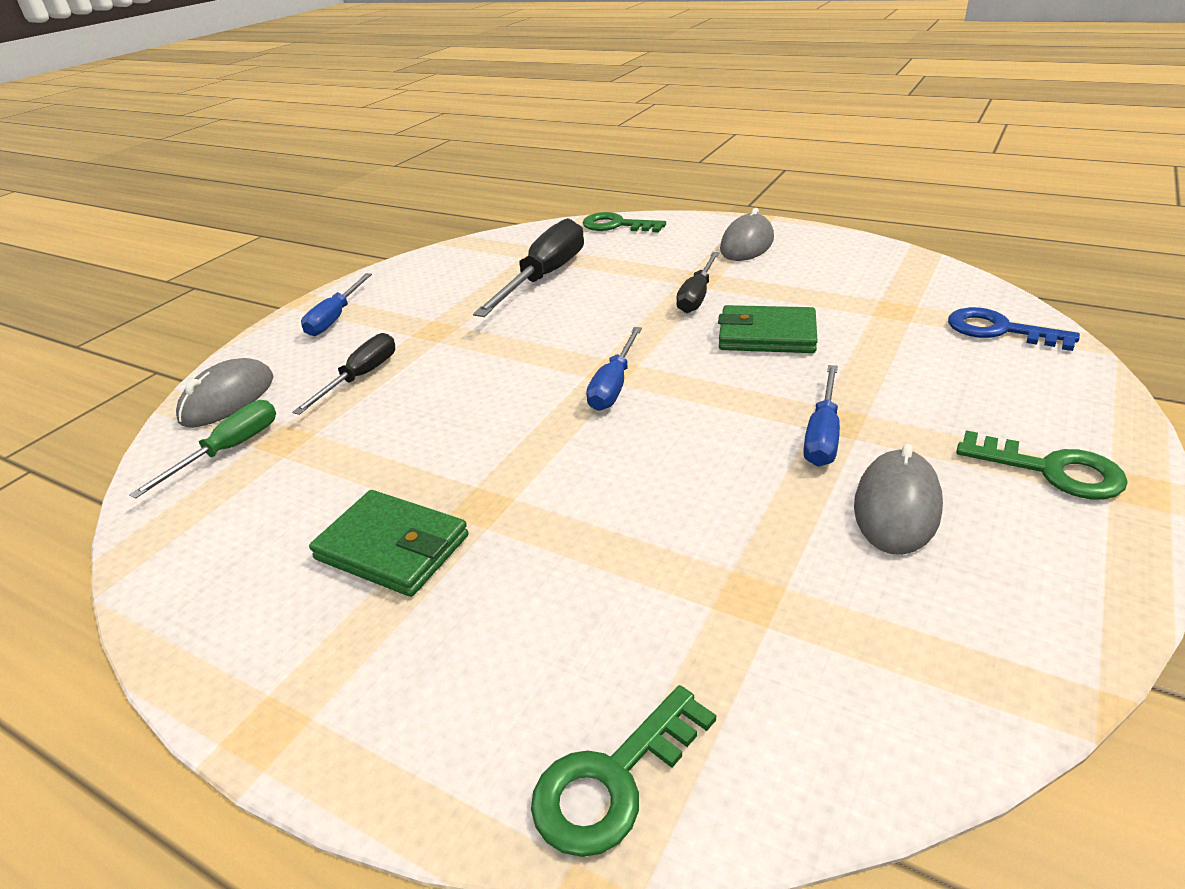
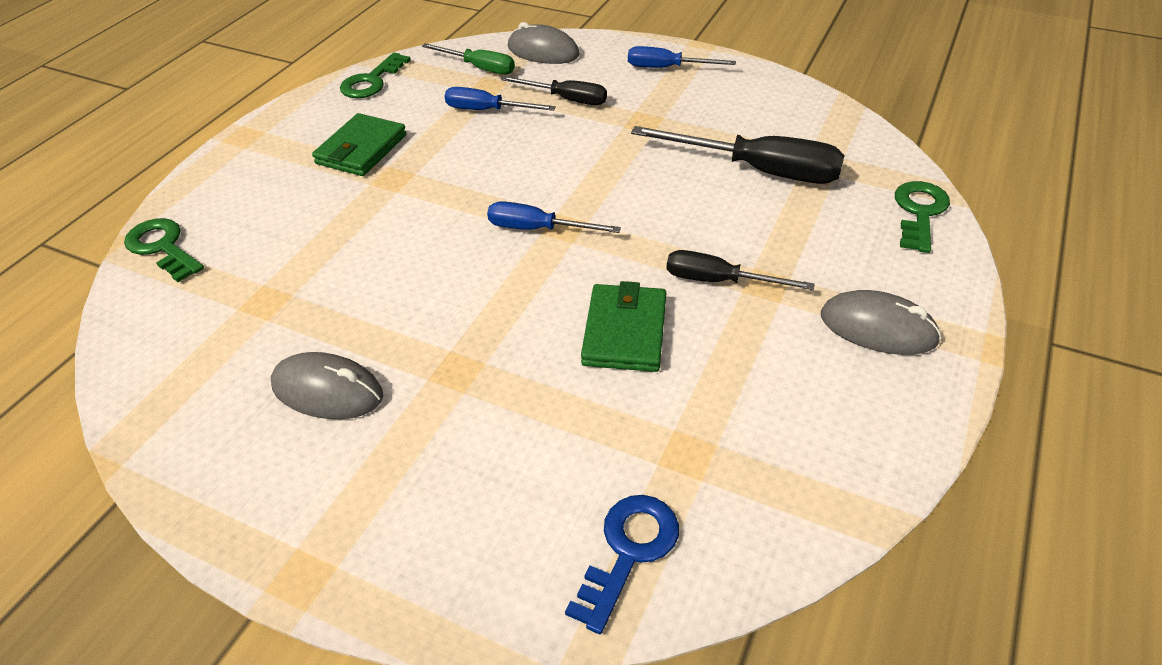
camera: 85 degrees right, 10 degrees up
(822, 434) = (437, 356): blue screwdriver -> blue screwdriver (487, 110)
(1051, 470) = (345, 513): green key -> green key (372, 81)

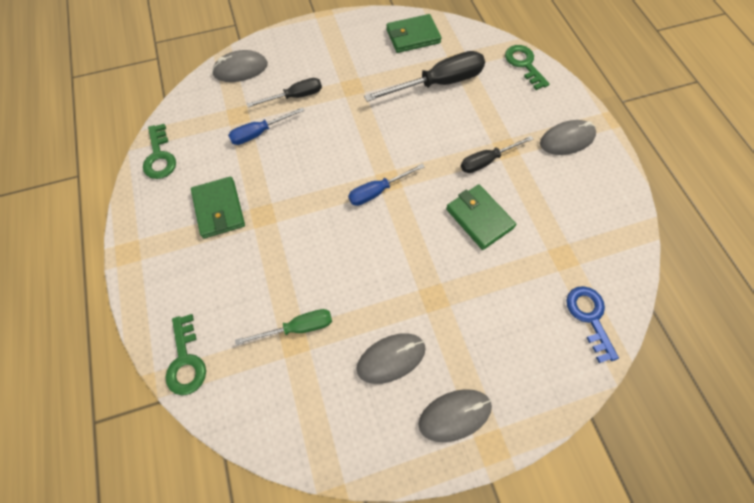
camera: 45 degrees left, 20 degrees up
(163, 247) = (186, 360): green key -> green key turned 105 degrees counterclockwise
(310, 504) = (455, 415): none -> grey mouse
(479, 68) = (216, 105): green screwdriver -> green screwdriver (297, 328)
(667, 68) = (324, 41): blue screwdriver -> none
(787, 111) = (413, 36): none -> green wallet

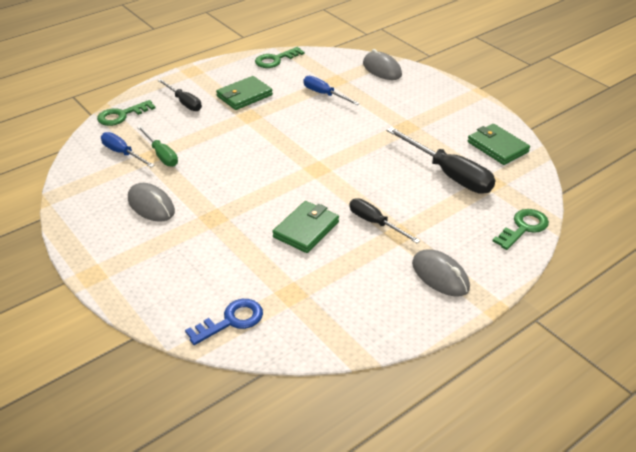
camera: 70 degrees right, 25 degrees down
(295, 97) = (373, 101): black screwdriver -> black screwdriver (184, 102)
(378, 191) = (302, 165): blue screwdriver -> blue screwdriver (123, 153)
(455, 415) = (113, 249): grey mouse -> none

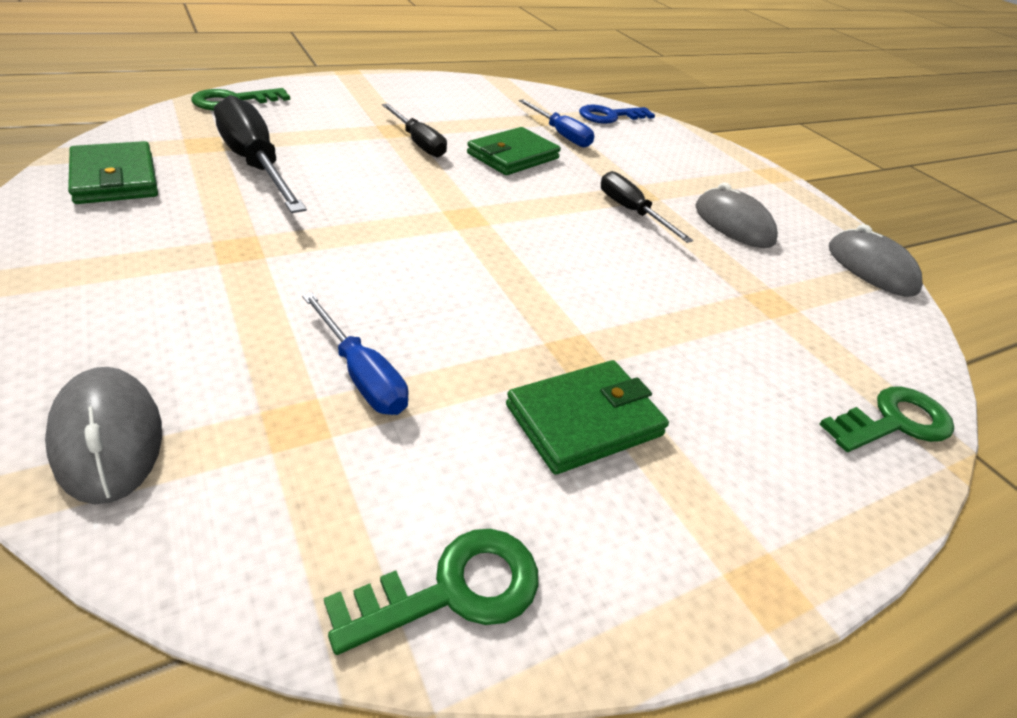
camera: 175 degrees left, 0 degrees up
(123, 153) = (828, 319): blue screwdriver -> blue screwdriver (560, 135)
(161, 155) = (750, 299): green screwdriver -> none
(184, 102) = (749, 432): black screwdriver -> black screwdriver (631, 212)
(440, 276) = (380, 95): grey mouse -> grey mouse (870, 269)

